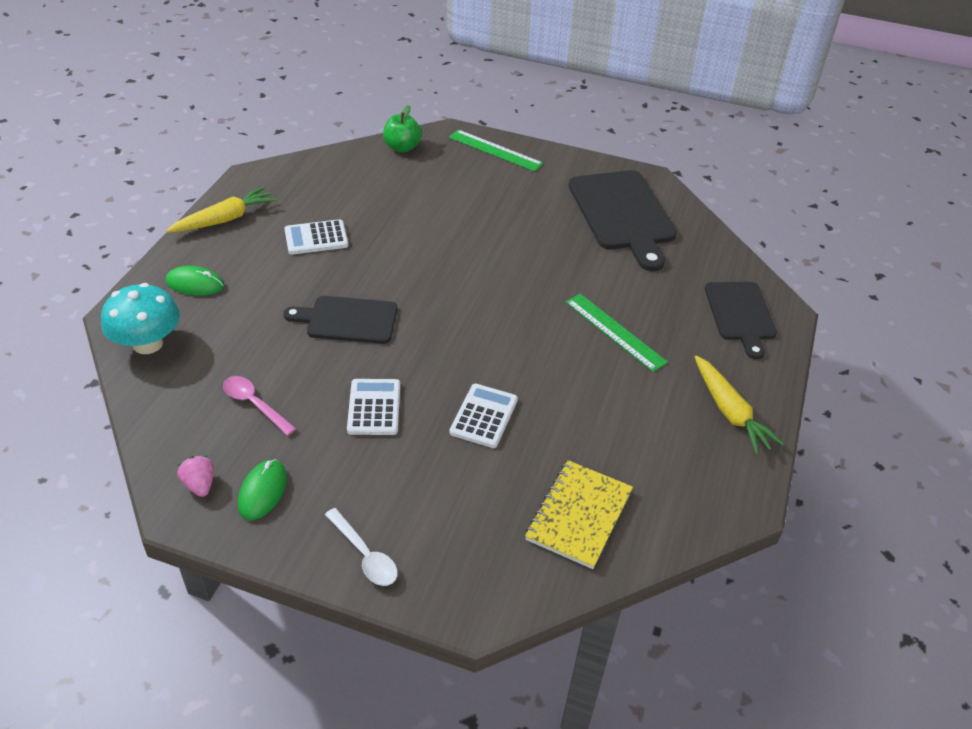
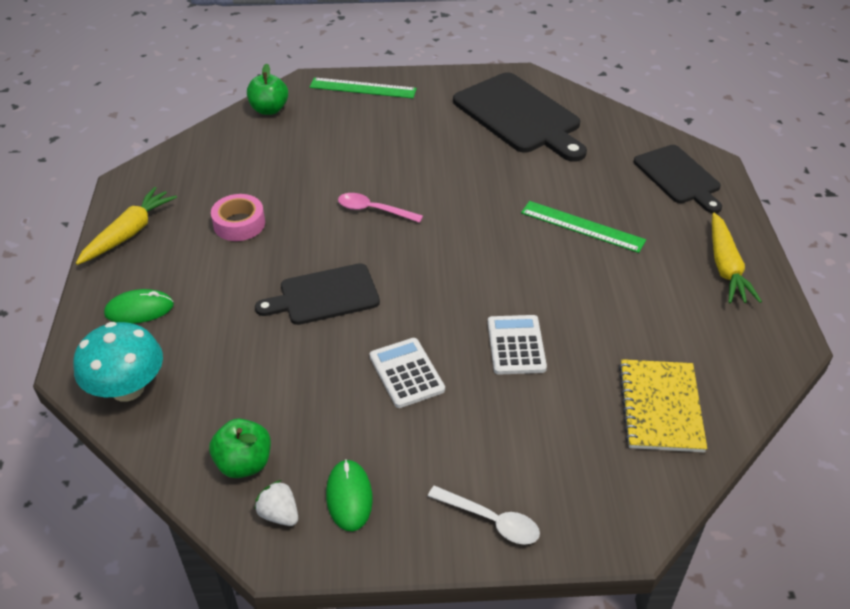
camera: 20 degrees left, 0 degrees up
(198, 434) = (244, 463): none -> green apple
(200, 484) = (279, 514): pink strawberry -> white strawberry
(254, 404) = (283, 412): pink spoon -> pink spoon (373, 210)
(316, 238) = (239, 224): white calculator -> pink tape
(730, 412) = (725, 267): yellow carrot -> yellow carrot turned 45 degrees clockwise

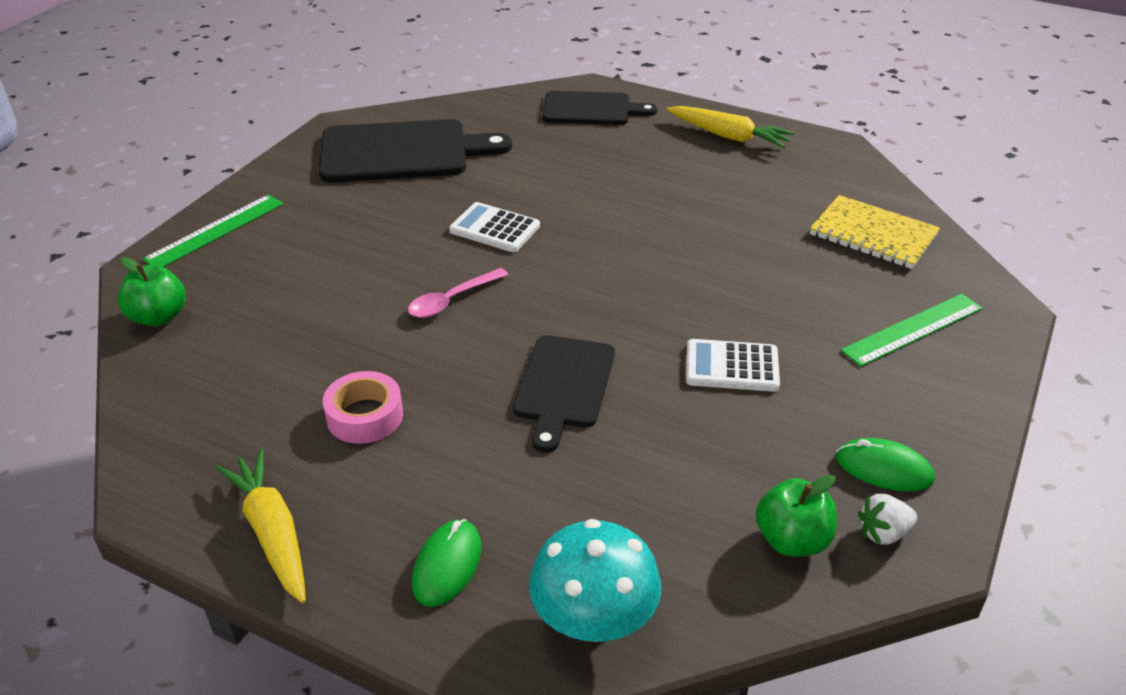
camera: 60 degrees left, 5 degrees down
(491, 520) = (959, 381): white spoon -> none
(516, 345) = (742, 282): white calculator -> white calculator (494, 228)
(582, 226) = (609, 183): green ruler -> green ruler (913, 329)

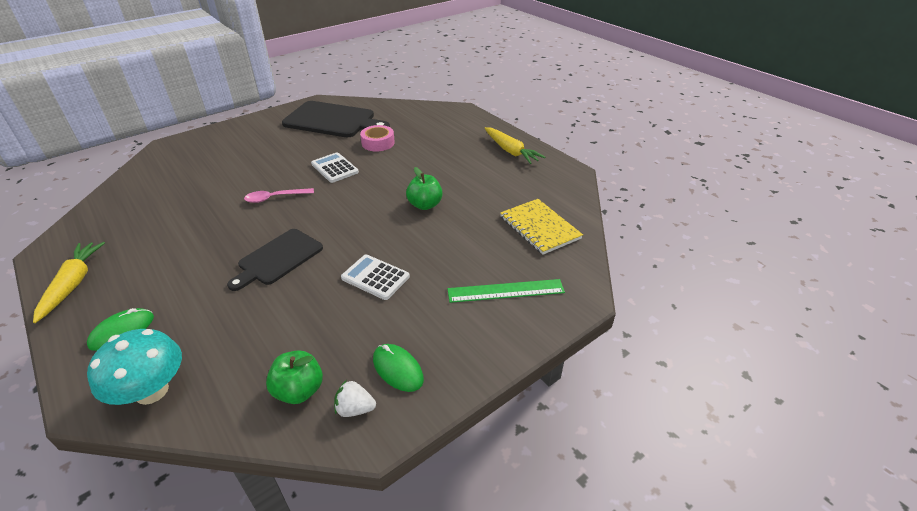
camera: 25 degrees right, 0 degrees up
(158, 317) = (146, 169): green apple -> green apple (425, 205)
(215, 231) = (212, 137): green ruler -> none
(365, 416) = (173, 242): pink tape -> pink tape (378, 143)
(591, 109) = (449, 120): black cutting board -> none

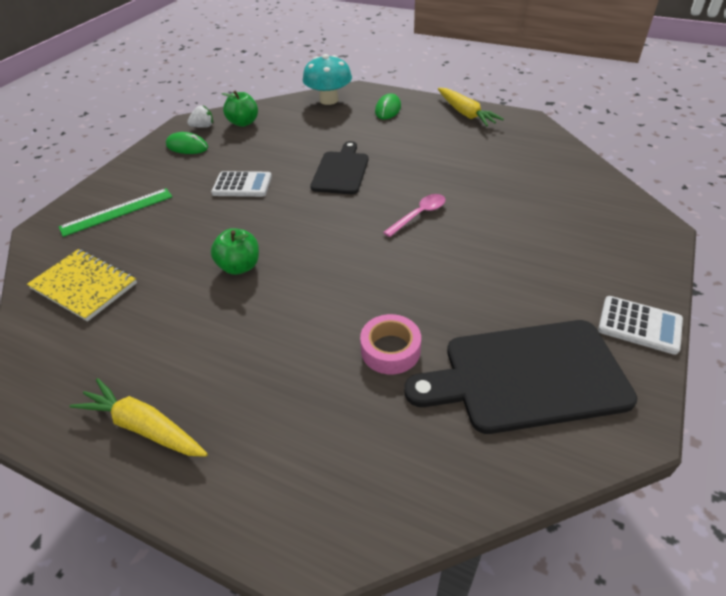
camera: 155 degrees right, 5 degrees up
(335, 168) = (401, 276): white calculator -> white calculator (639, 325)

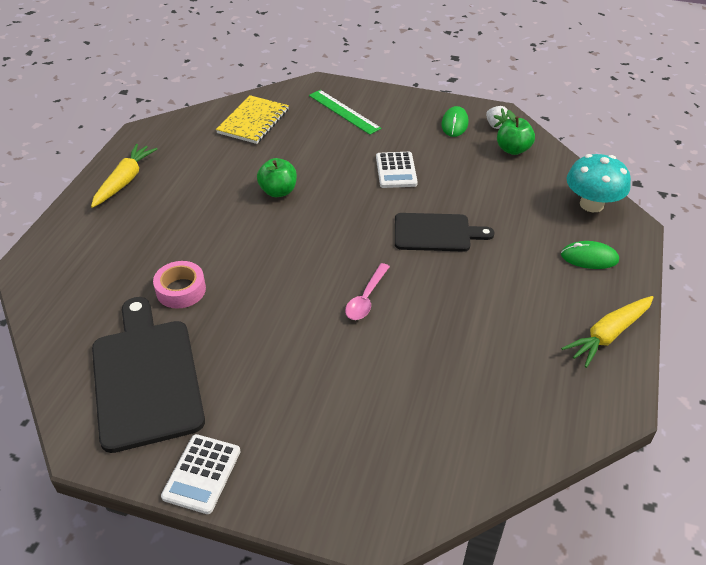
camera: 80 degrees right, 0 degrees up
(419, 215) = (366, 298): pink spoon -> pink spoon turned 75 degrees clockwise

